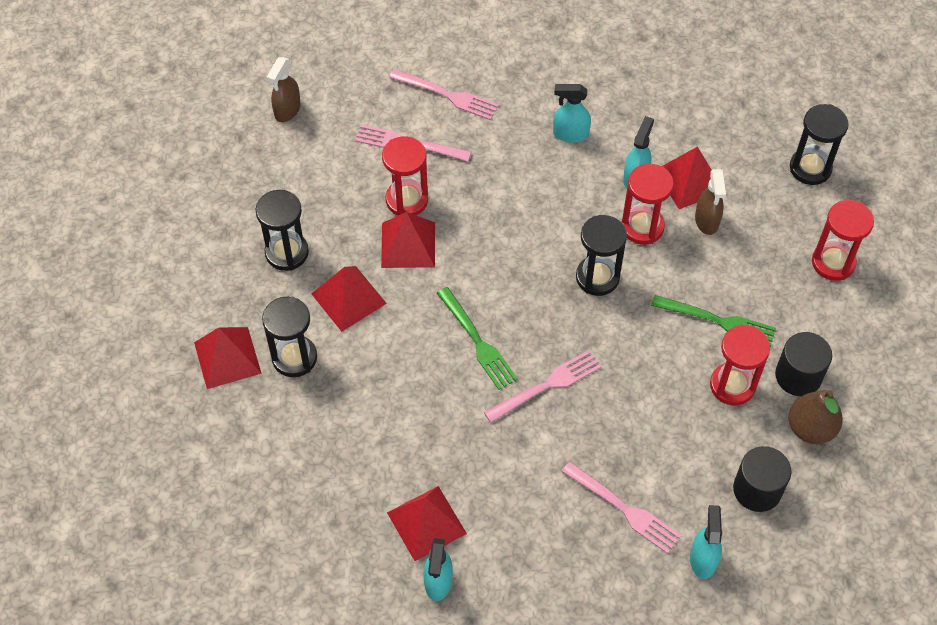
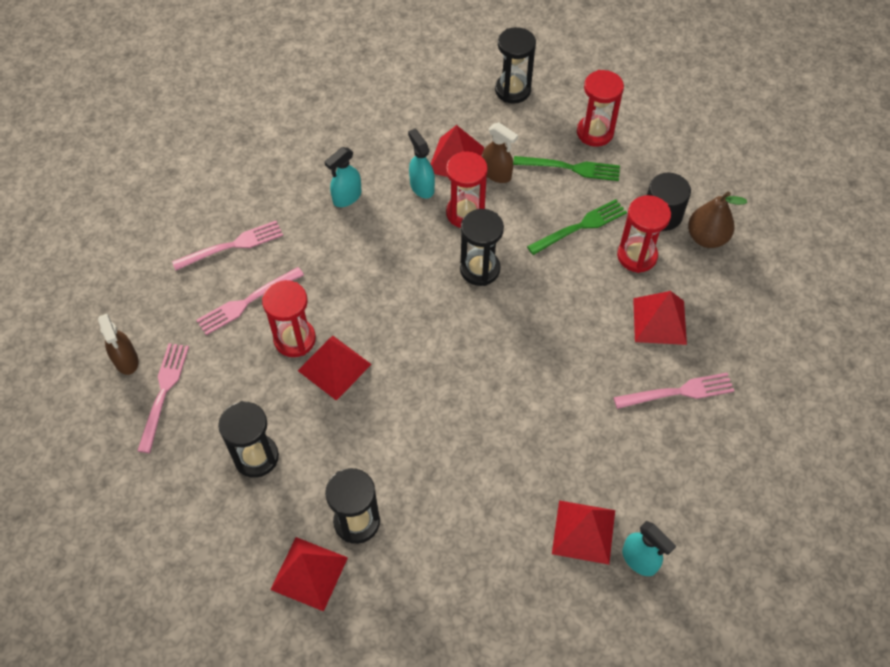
camera: 50 degrees left, 0 degrees up
(349, 298) = (341, 443): red pyramid -> red pyramid (659, 321)
(477, 341) = (461, 383): green fork -> green fork (571, 168)
(546, 386) = (538, 366): pink fork -> pink fork (163, 392)
(703, 559) = (755, 373): turquoise spray bottle -> none
(757, 489) = (727, 302): black cylinder -> none

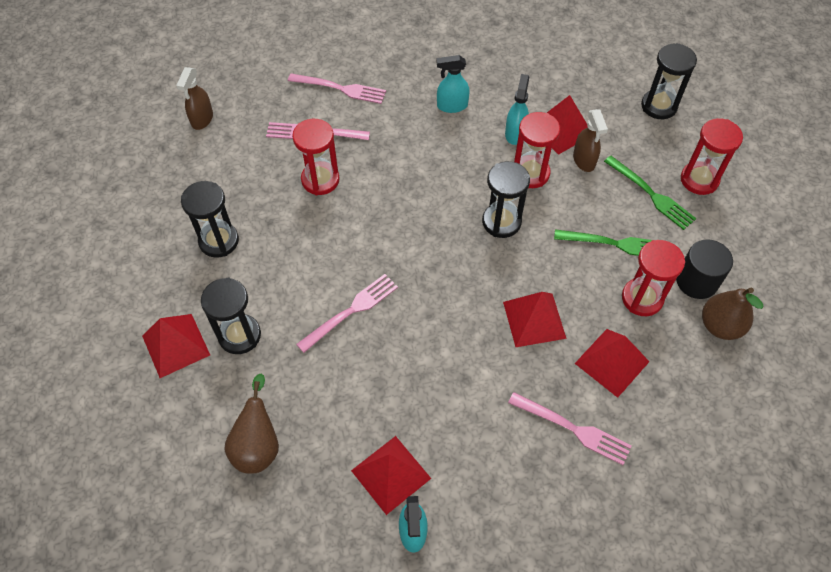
camera: 40 degrees right, 0 degrees up
(163, 392) = (204, 156): pink fork -> pink fork (351, 311)
(334, 367) = (328, 218): red pyramid -> red pyramid (534, 320)
(461, 595) = (258, 445): none -> brown pear

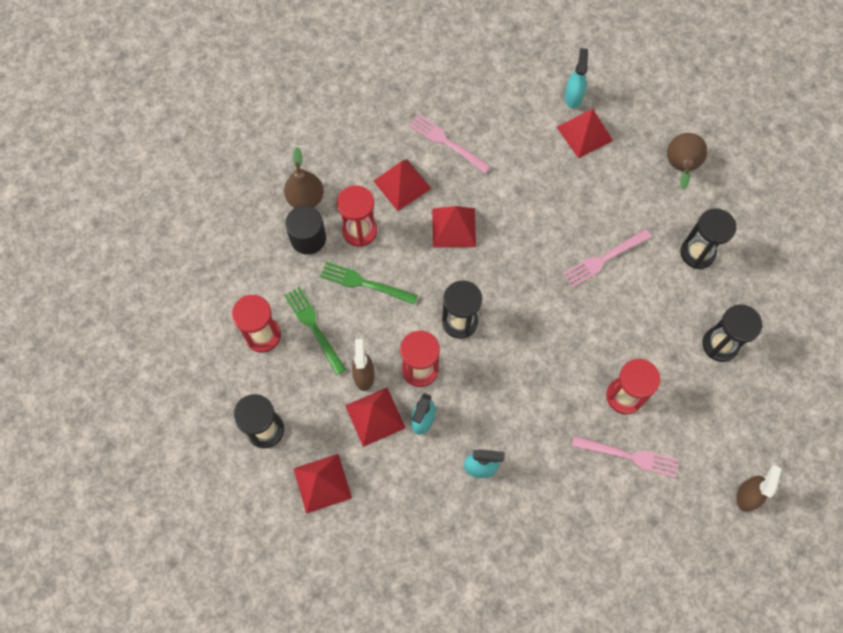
camera: 170 degrees left, 10 degrees up
(176, 345) = (749, 253): red pyramid -> red pyramid (322, 483)
(340, 88) = (597, 513): pink fork -> none

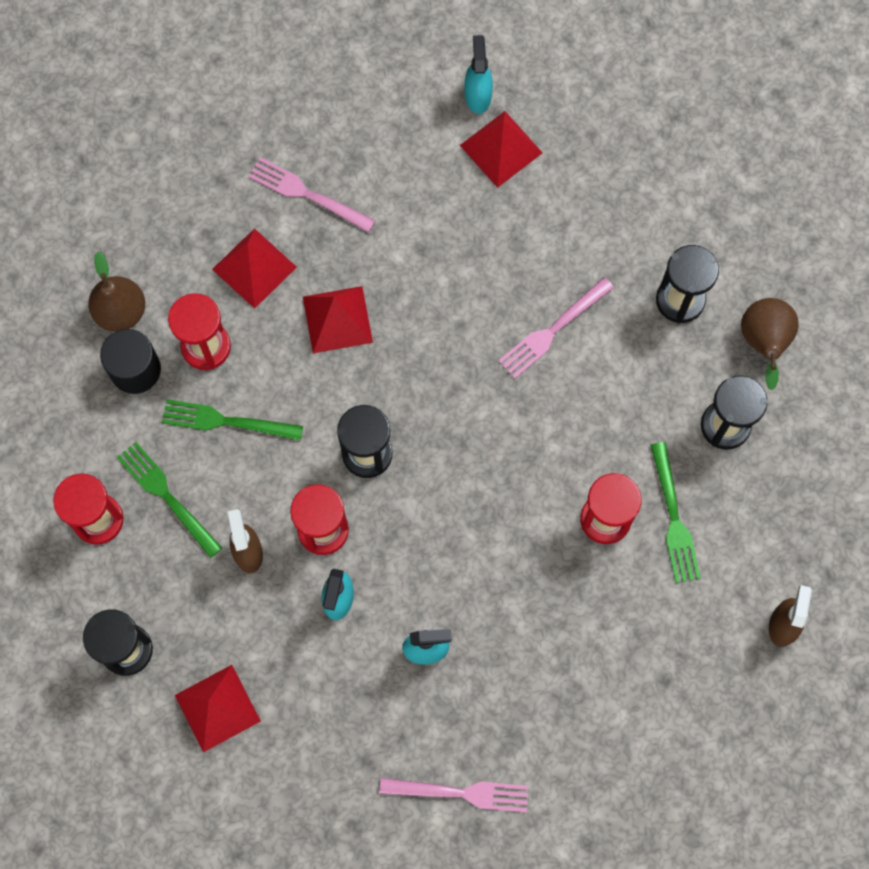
camera: 10 degrees left, 5 degrees up
(375, 416) = (273, 605): red pyramid -> none
(629, 456) = (621, 599): pink fork -> pink fork (460, 793)
(675, 403) = (674, 518): none -> green fork
(680, 167) = (642, 177): brown pear -> brown pear (764, 343)

